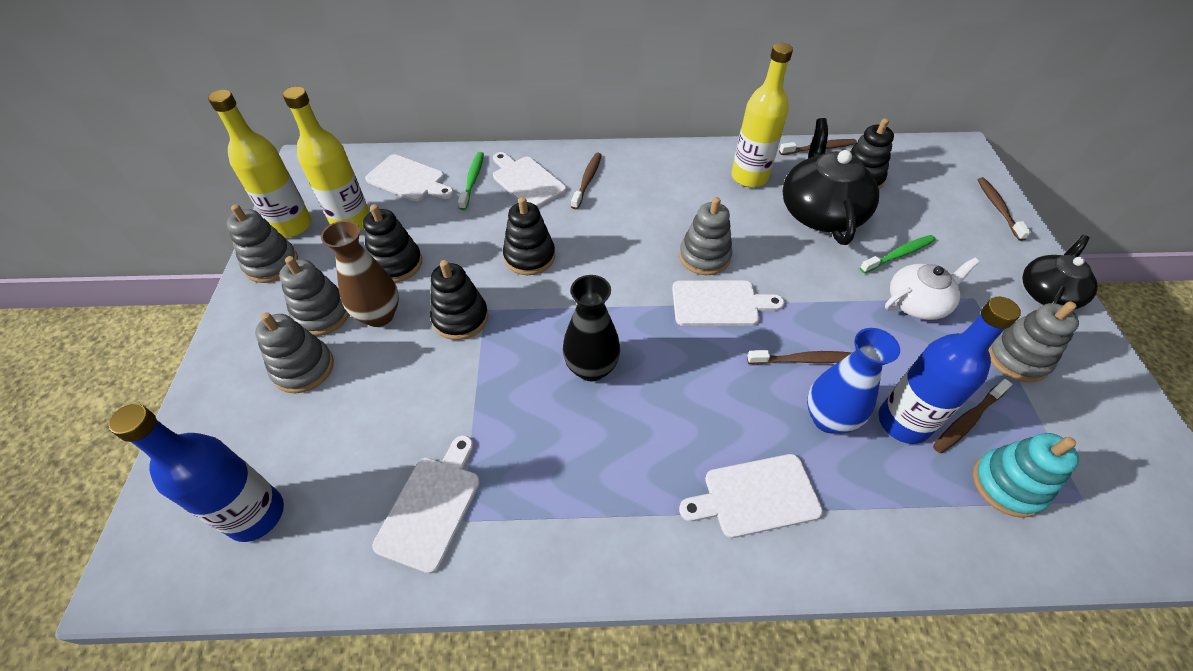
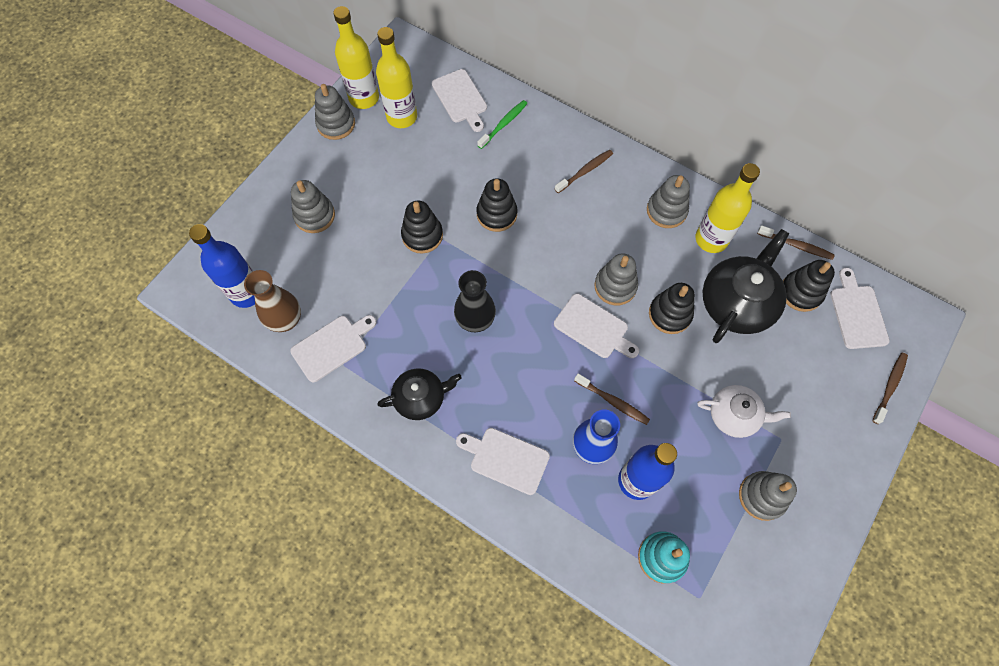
camera: 35 degrees right, 15 degrees up
(322, 314) = (345, 182): grey stacking toy -> grey stacking toy (666, 211)
(379, 315) = (376, 203): brown vase -> brown vase (286, 320)
(396, 264) = (409, 169): black stacking toy -> black stacking toy (670, 314)
(526, 181) = (541, 146): white cutting board -> white cutting board (857, 313)
(898, 254) = (761, 372): green toothbrush -> none
(967, 420) = (680, 508): brown toothbrush -> none
(1047, 293) = (843, 472): black teapot -> black teapot (420, 398)

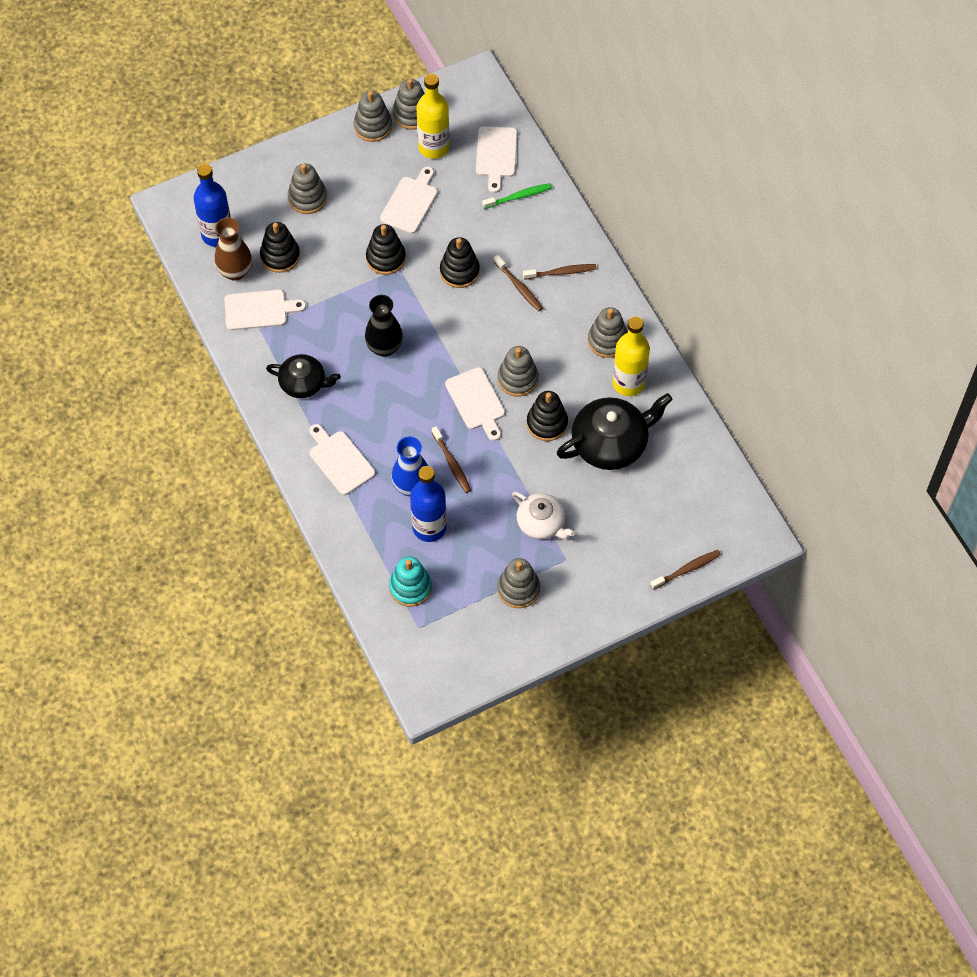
camera: 30 degrees right, 5 degrees down
(364, 98) = (411, 114): yellow bottle -> grey stacking toy
(796, 245) = (699, 425): brown toothbrush -> brown toothbrush (519, 287)
(801, 292) = (672, 463): black stacking toy -> black stacking toy (280, 256)
(857, 313) = (707, 503): white cutting board -> white cutting board (410, 202)

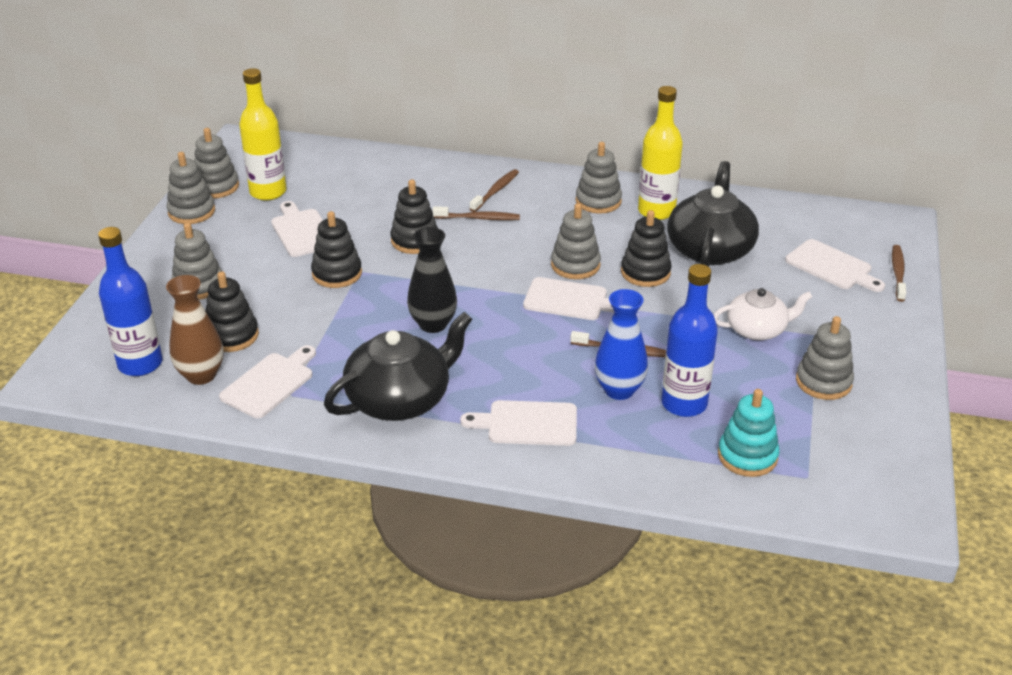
camera: 50 degrees left, 25 degrees down
(303, 383) = (400, 399): black teapot -> black teapot, size x1.61
(496, 155) = (329, 167): white cutting board -> white cutting board (832, 267)
(519, 196) = (388, 175): green toothbrush -> none

